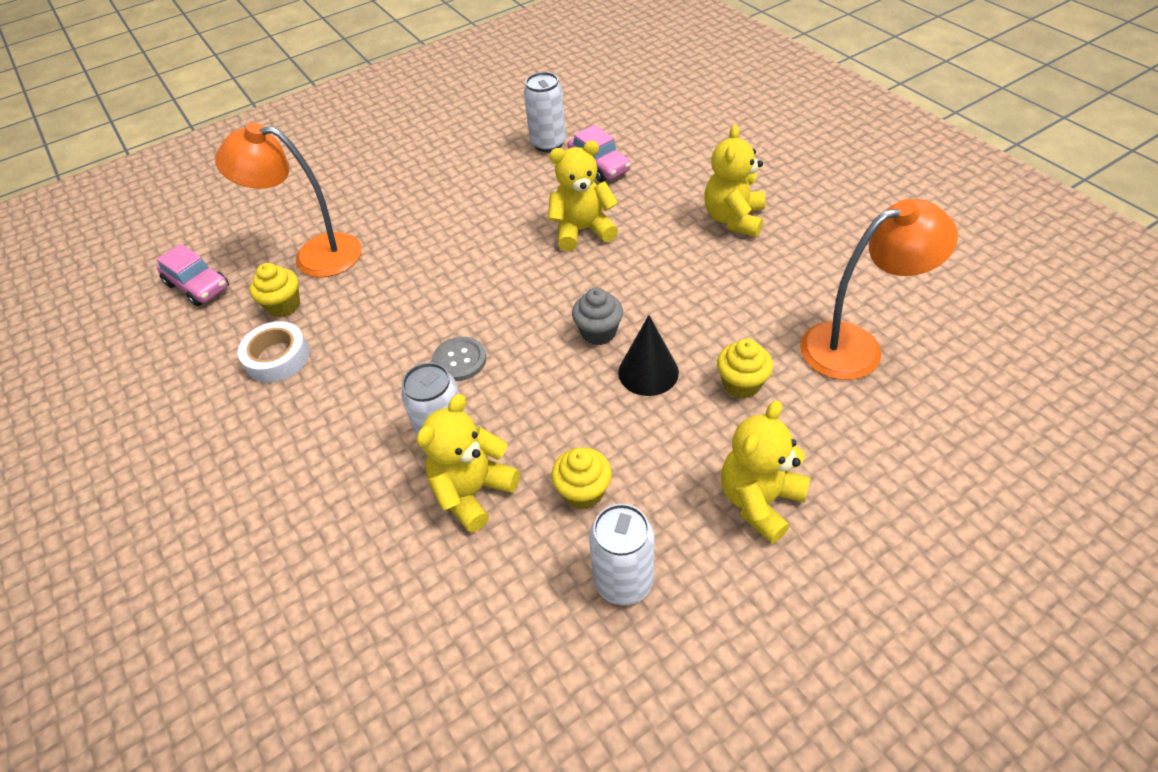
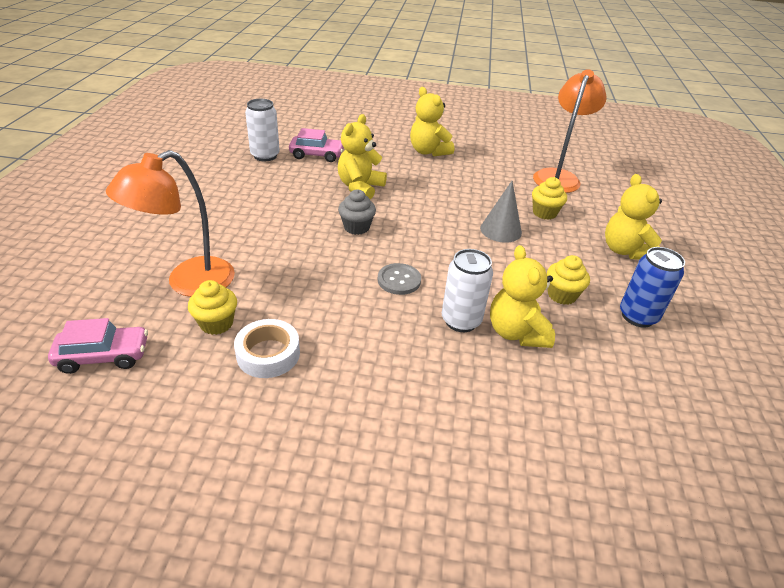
camera: 55 degrees left, 10 degrees down
(598, 332) = (449, 227): grey cupcake -> grey cupcake (356, 227)
(623, 581) = (637, 316): white can -> blue can
(648, 372) = (501, 230): black cone -> grey cone

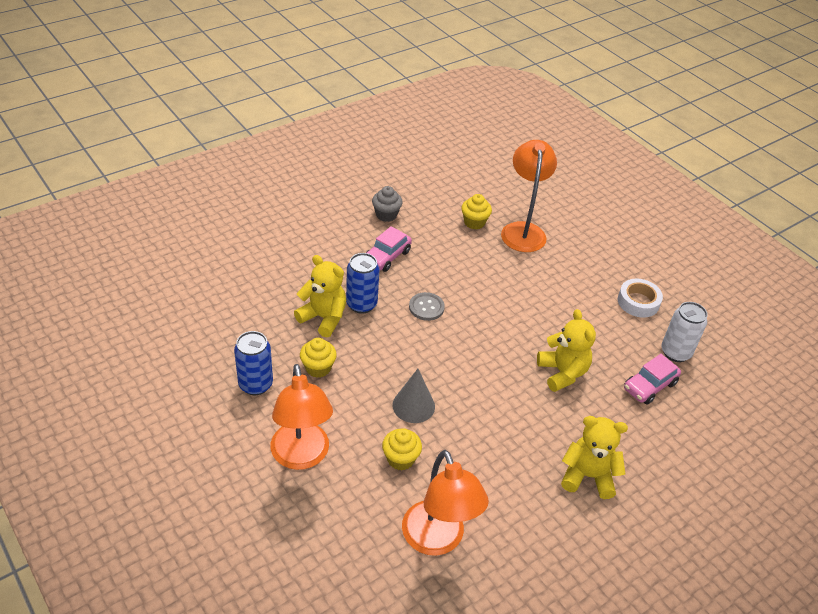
camera: 135 degrees right, 5 degrees up
(104, 356) = (491, 183): pink car -> pink car (387, 257)
(268, 354) = (430, 225): white tape -> white tape (638, 302)
(356, 227) = (506, 330): grey cupcake -> grey cupcake (386, 215)
(461, 321) = (361, 304): white can -> blue can
(625, 250) = (301, 457): yellow teddy bear -> orange lamp

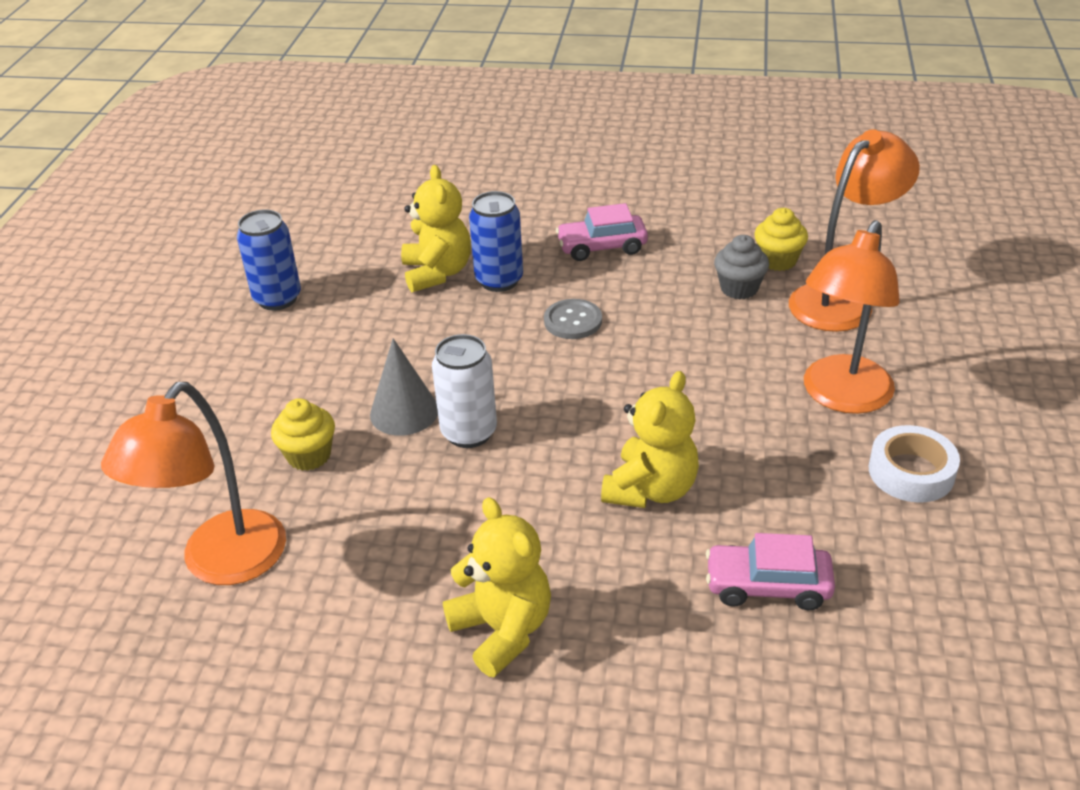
camera: 50 degrees right, 5 degrees down
(301, 457) = (219, 389): orange lamp -> orange lamp (841, 397)
(318, 368) = (359, 317): yellow cupcake -> none
(386, 215) = (666, 205): grey cupcake -> grey cupcake (739, 288)
(675, 352) = (882, 571): white can -> white can (469, 432)

